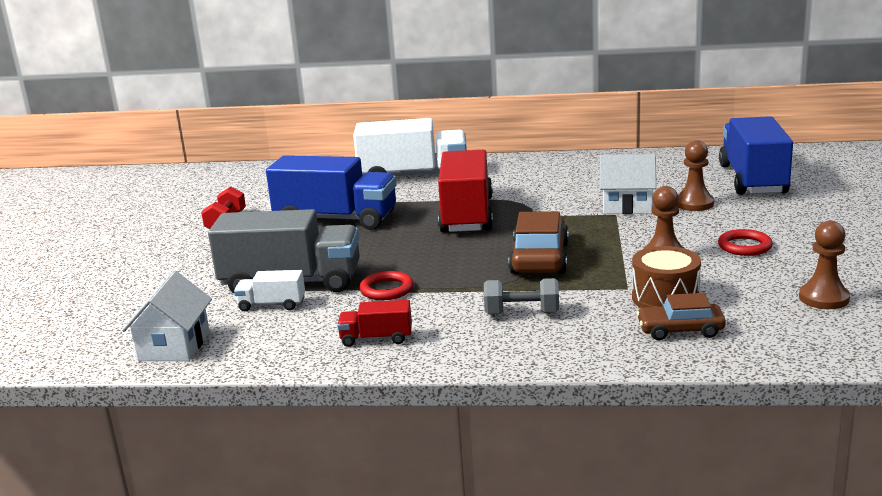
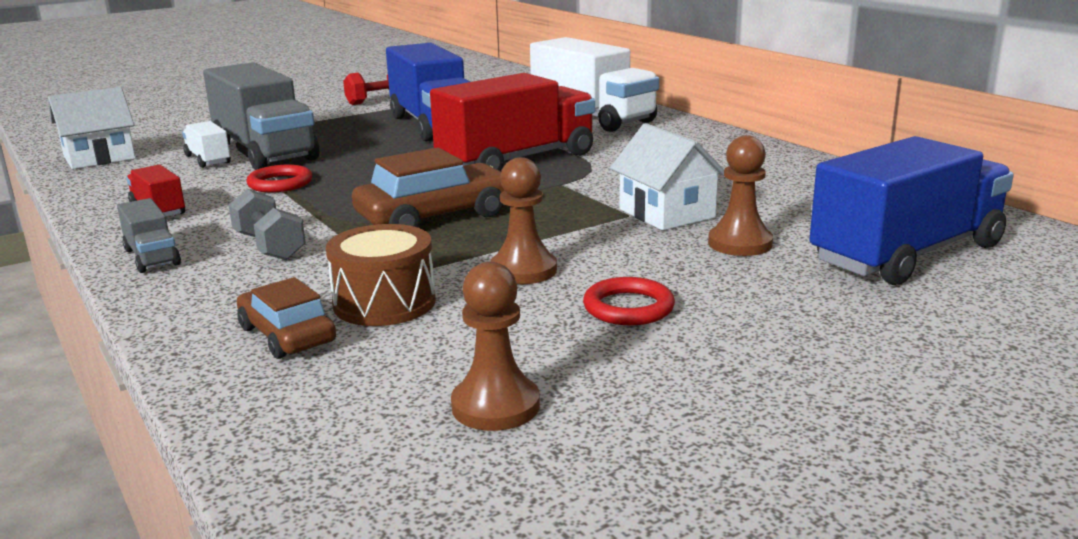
camera: 50 degrees right, 0 degrees up
(484, 352) = (152, 257): none -> grey truck

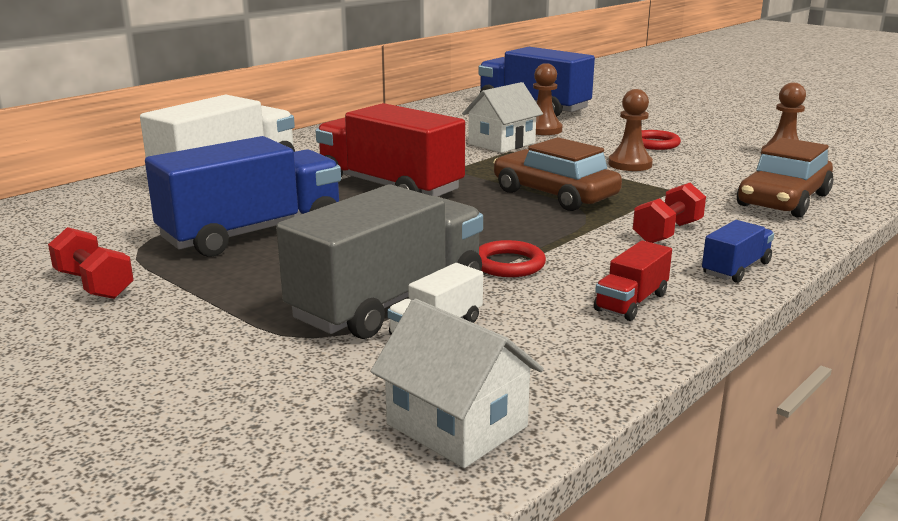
camera: 105 degrees left, 0 degrees up
(152, 257) = (736, 269): grey truck -> blue truck
(269, 246) = (667, 232): grey dumbbell -> red dumbbell
(287, 335) = (783, 200): brown car -> brown car, size x1.59
(384, 303) = (713, 186): brown drum -> none

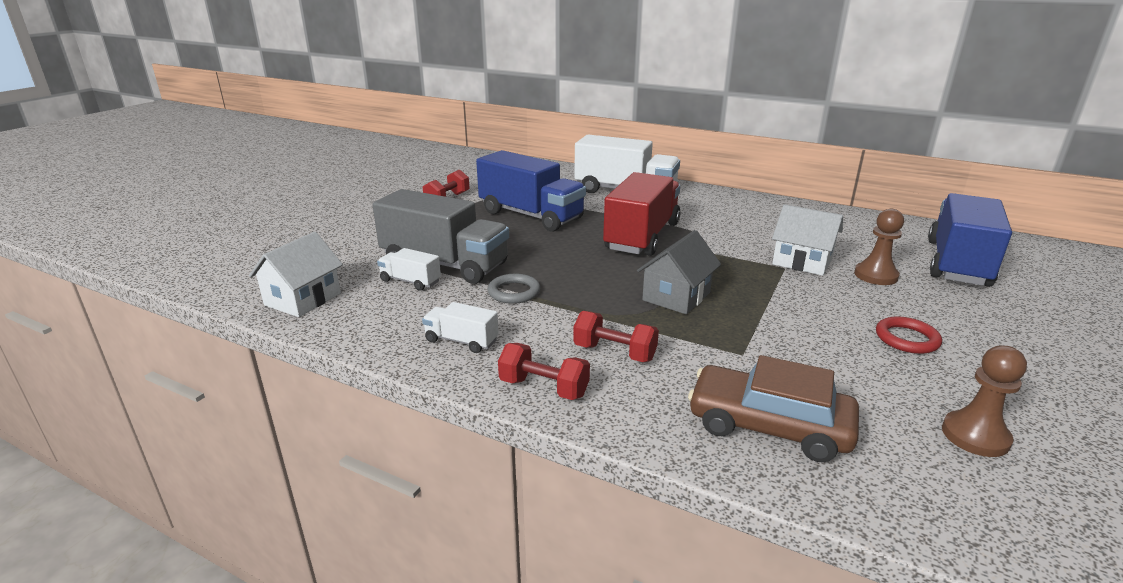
camera: 75 degrees right, 5 degrees up
(508, 264) = (514, 292): red ring -> grey ring
(554, 194) = (676, 296): brown car -> grey house
(630, 164) = (806, 327): brown pawn -> none
(631, 302) = (461, 341): red truck -> white truck
(736, 269) = (544, 388): blue truck -> red dumbbell

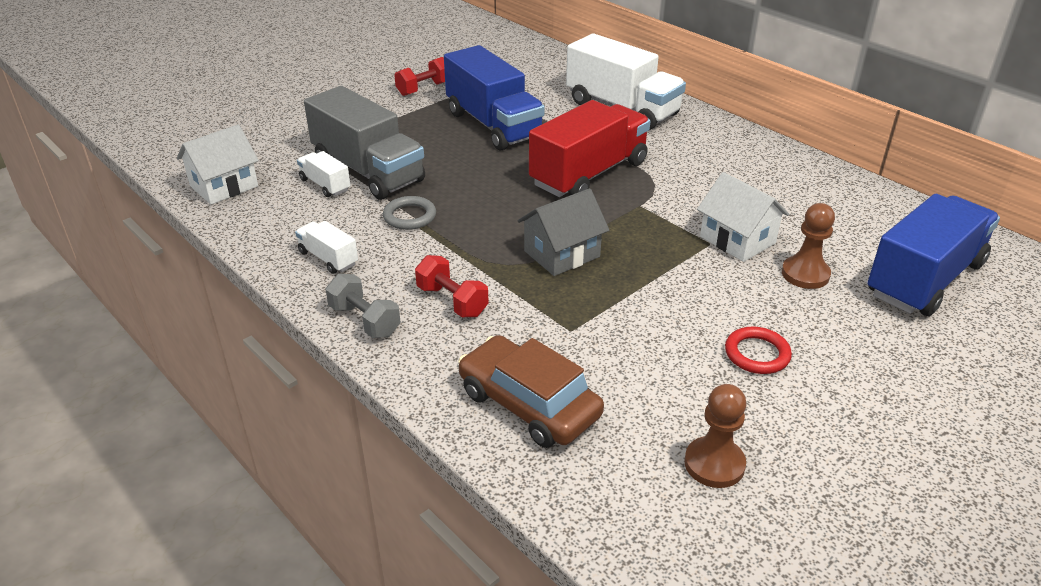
camera: 20 degrees right, 10 degrees up
(544, 388) = (365, 320): red dumbbell -> grey dumbbell

